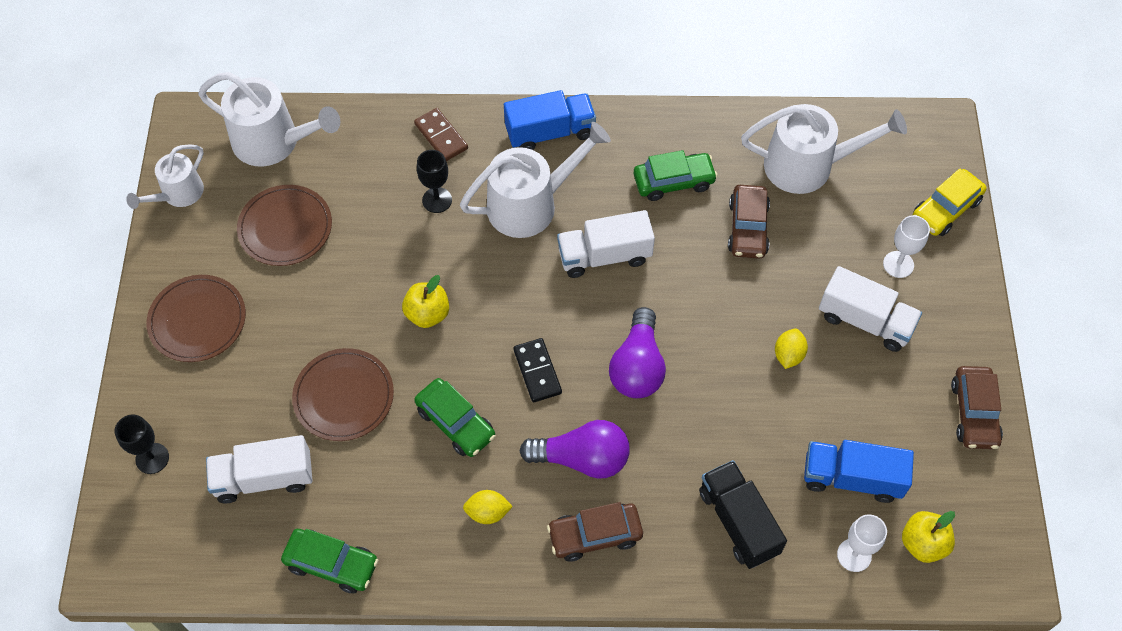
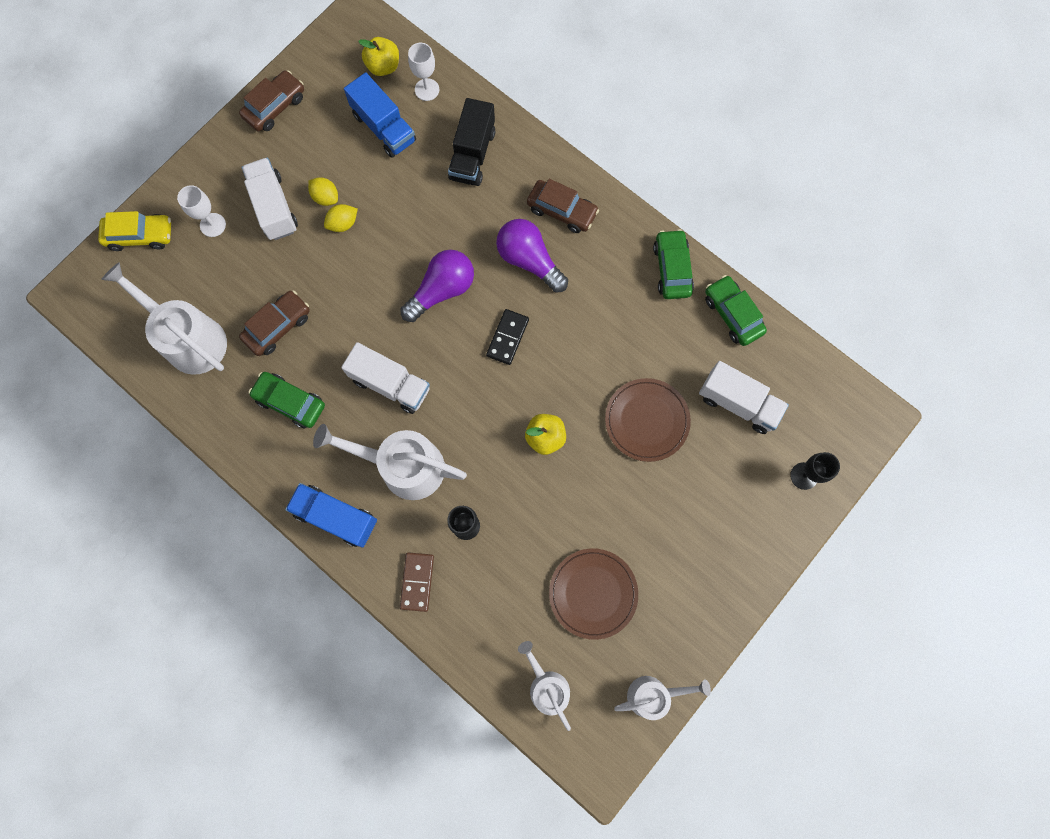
camera: 140 degrees left, 15 degrees up
(197, 320) = (708, 562): brown plate -> none
(273, 142) = (546, 686): white watering can -> white watering can, size x0.61
(456, 423) = (588, 344): green car -> green car (672, 269)
(488, 512) = (614, 272): yellow lemon -> yellow lemon (326, 197)

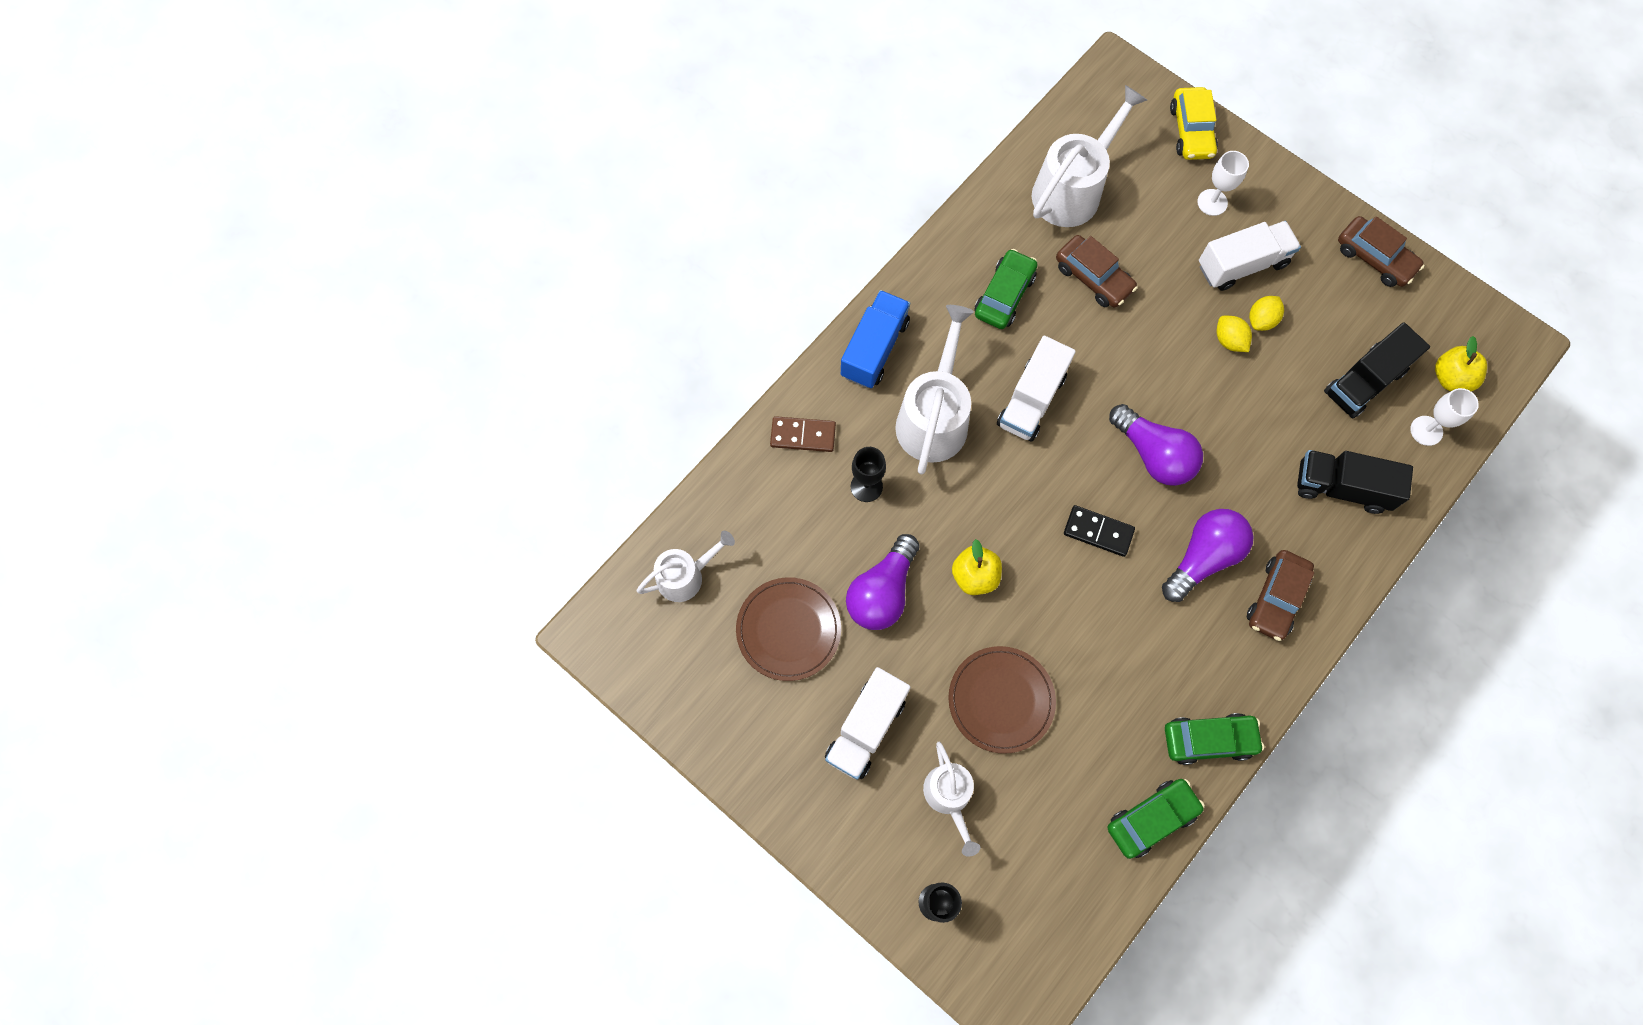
camera: 90 degrees right, 5 degrees down
(384, 128) = (1364, 381): blue truck -> black truck
(559, 513) = (882, 592): none -> purple light bulb
(653, 695) = (671, 697): white watering can -> white watering can (949, 797)
(738, 403) = (1029, 819): white truck -> white truck (866, 728)

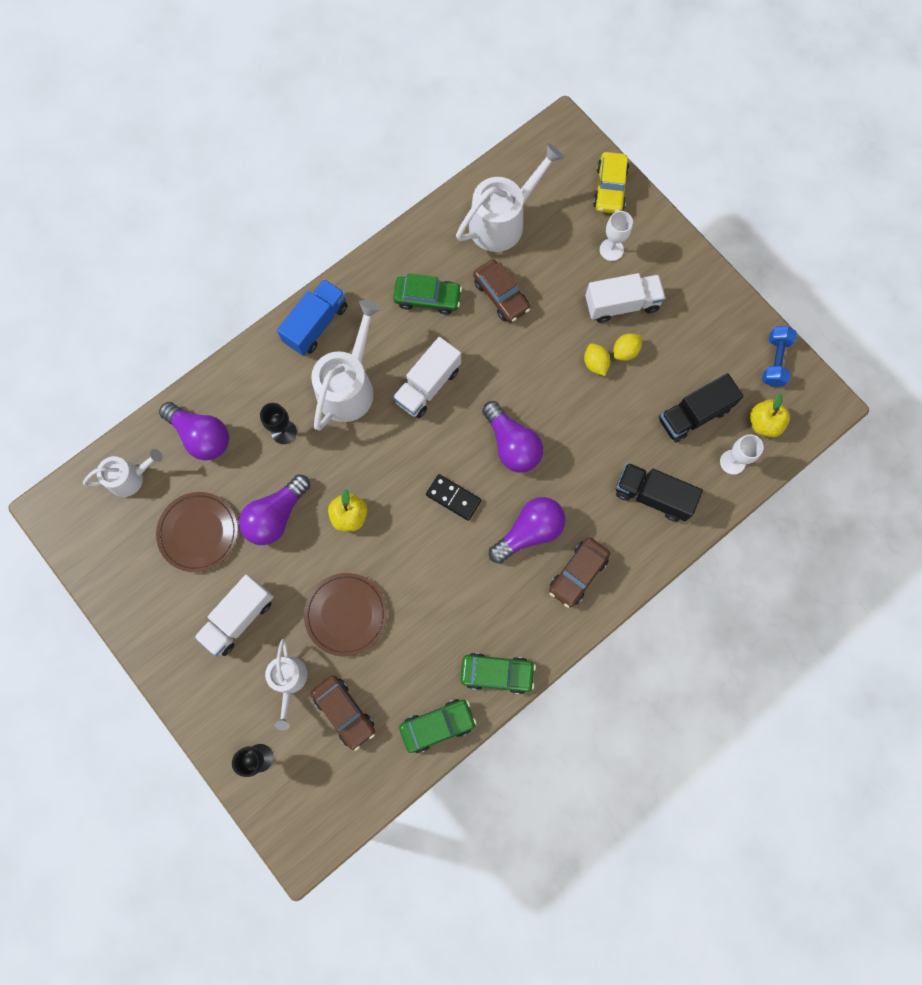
camera: 10 degrees right, 5 degrees up
(763, 509) = (201, 436): none -> purple light bulb
(803, 435) = (245, 383): brown domino -> none
(1004, 295) = (427, 298): green car -> green car turned 60 degrees clockwise
(1374, 258) = (729, 316): brown car -> brown car (344, 712)
(1443, 302) = (774, 361): none -> blue dumbbell

